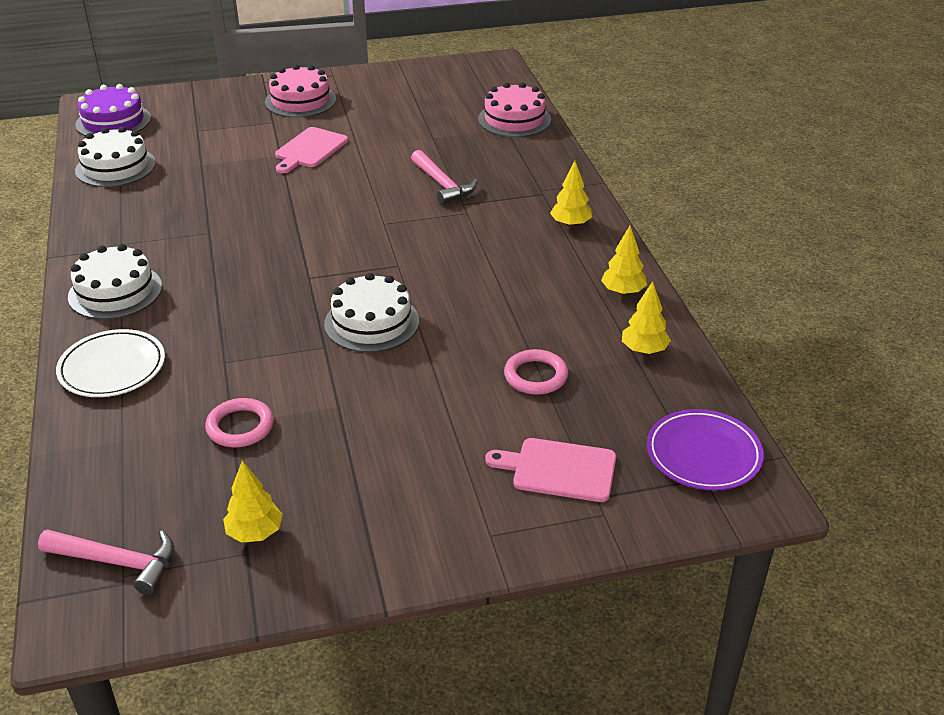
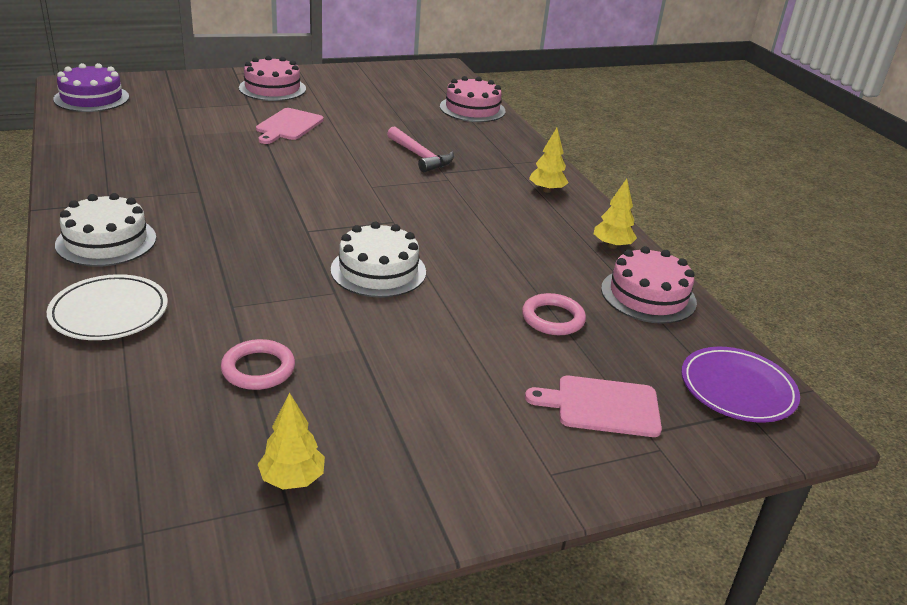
camera: 10 degrees left, 5 degrees down
(115, 167) = (97, 134): white cake -> none
(117, 562) = (133, 518): pink hammer -> none
(644, 350) = (648, 295): yellow tree -> pink cake

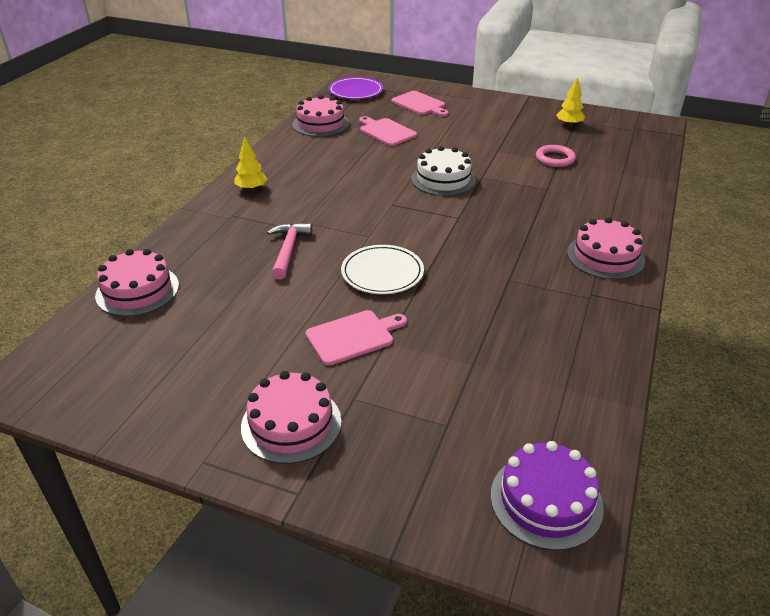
camera: 135 degrees left, 5 degrees up
(106, 241) = (605, 256): white cake -> pink cake
(109, 312) = (620, 208): white plate -> white plate (382, 273)
(553, 318) = (386, 131): pink ring -> pink cutting board
(612, 246) = (287, 147): yellow tree -> none

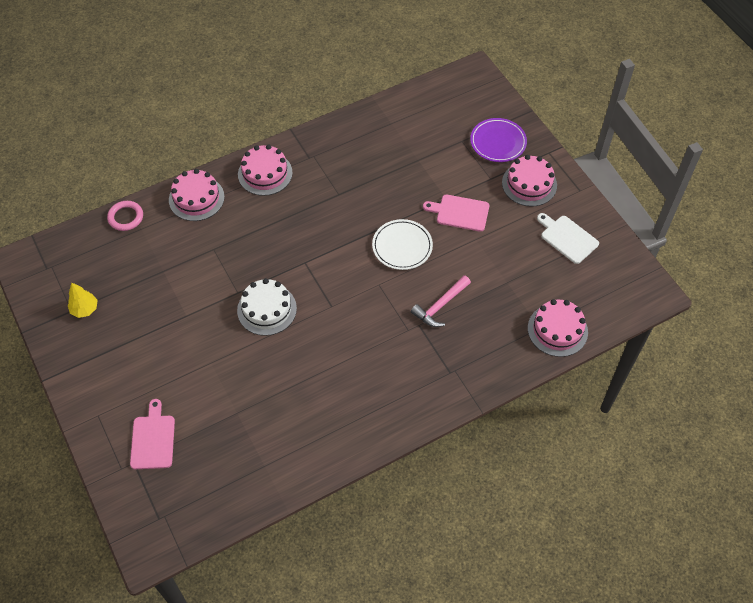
camera: 140 degrees left, 20 degrees up
(182, 385) = (567, 238): none -> white cutting board
(251, 189) = (413, 398): yellow tree -> none
(320, 124) = (274, 469): pink cake -> pink cake (196, 198)
(356, 91) = (179, 516): purple plate -> purple plate (498, 142)
(386, 131) = (234, 410): pink cutting board -> none
(546, 500) = (456, 92): purple cake -> none
(555, 159) = (161, 275): pink ring -> pink ring (126, 217)

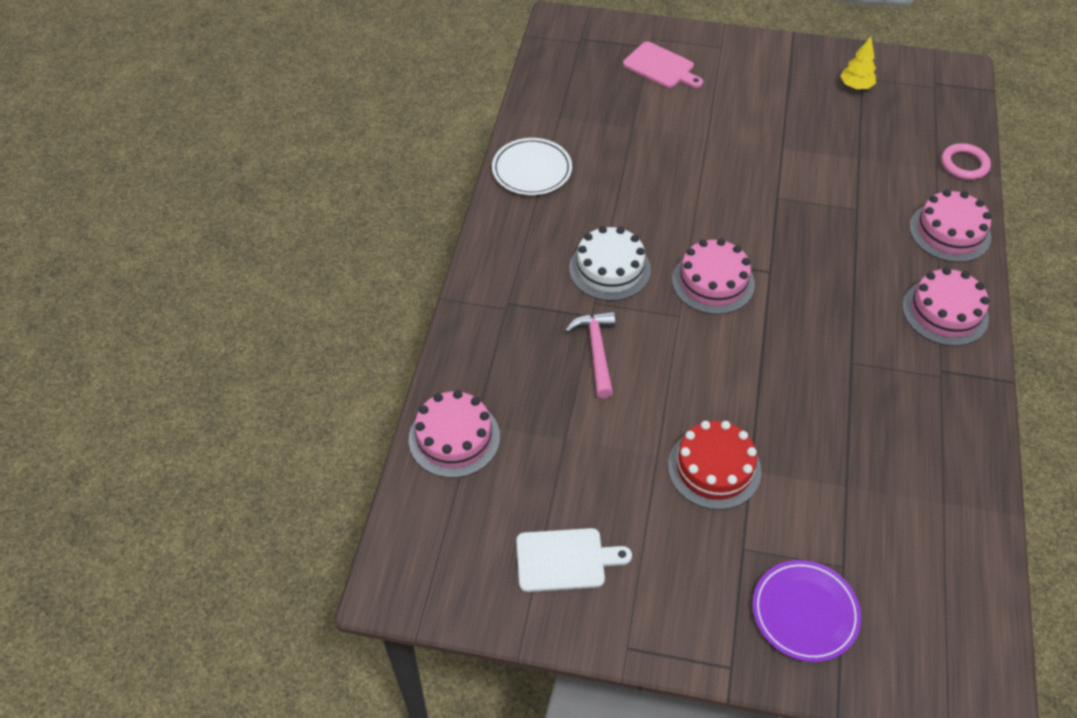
camera: 130 degrees right, 5 degrees down
(267, 309) = (733, 208): white cake -> white cake (609, 269)
(402, 246) = (713, 372): white plate -> white plate (532, 170)
(460, 212) = (714, 468): pink cutting board -> red cake
(529, 184) = (694, 589): pink cake -> pink cake (713, 282)

